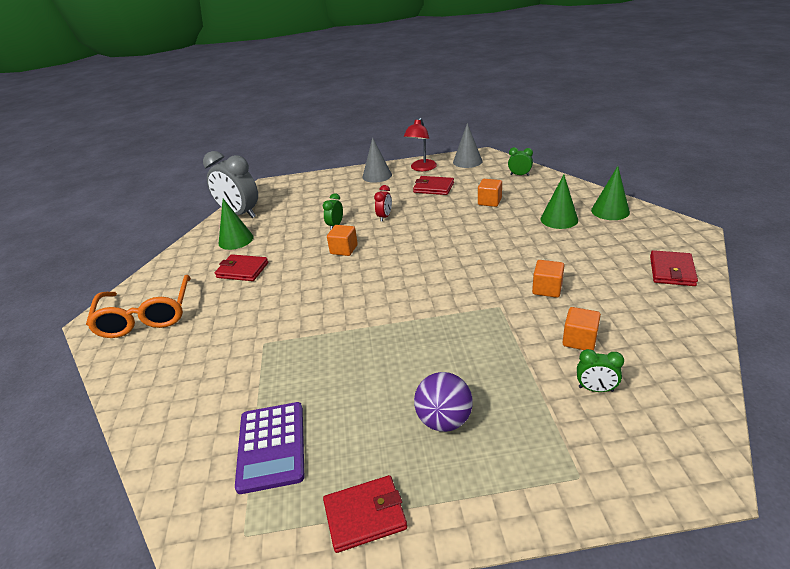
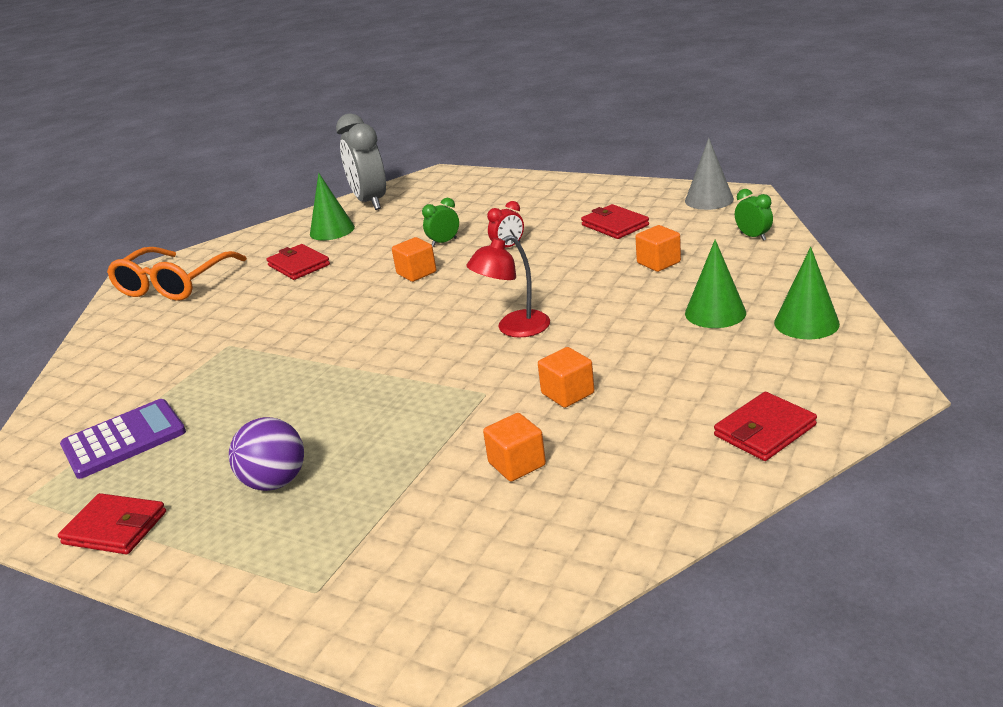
camera: 35 degrees right, 5 degrees down
(271, 446) = (124, 439): purple calculator -> purple calculator turned 150 degrees counterclockwise
(377, 175) = (569, 192): grey cone -> none
(421, 168) = (636, 195): red lamp -> red lamp (514, 329)
(595, 389) = (455, 521): green clock -> none

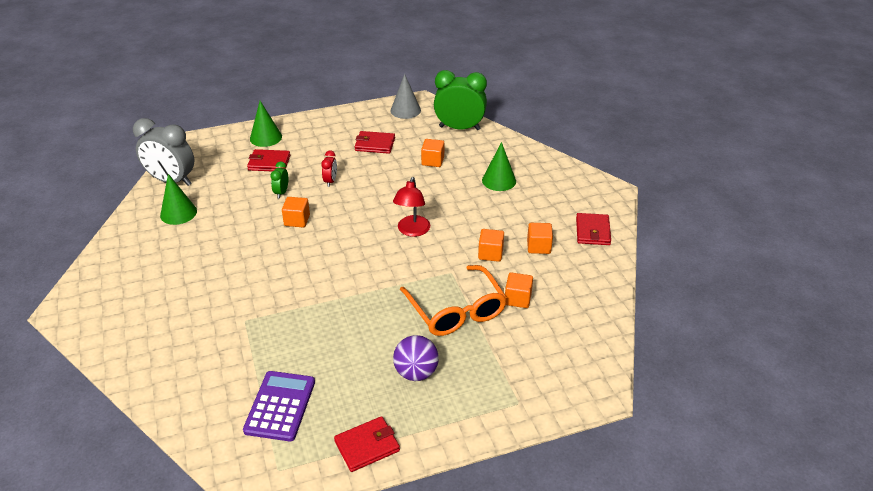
camera: 50 degrees left, 10 degrees up
(174, 284) = (115, 302): orange glasses -> orange glasses (456, 310)
(299, 265) = (198, 247): red wallet -> red wallet (269, 163)
(647, 414) = (538, 246): none -> orange cube
(753, 236) = (459, 128): green clock -> green clock, size x2.17
(806, 323) = (544, 170): green cone -> green cone (266, 137)

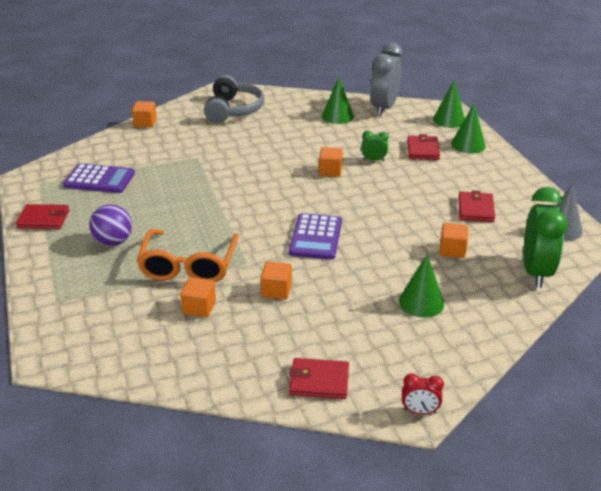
camera: 90 degrees right, 5 degrees down
(130, 296) = (233, 110): none -> grey headphones
(213, 143) = (449, 120): none -> green cone
(330, 181) = (397, 185): red clock -> red clock (419, 411)
(367, 446) = (43, 219): red wallet -> red wallet turned 60 degrees counterclockwise
(412, 231) = (316, 237): red lamp -> purple calculator
(456, 310) = (189, 265): orange glasses -> orange glasses turned 60 degrees counterclockwise
(538, 246) = (288, 329): orange cube -> orange cube (145, 123)

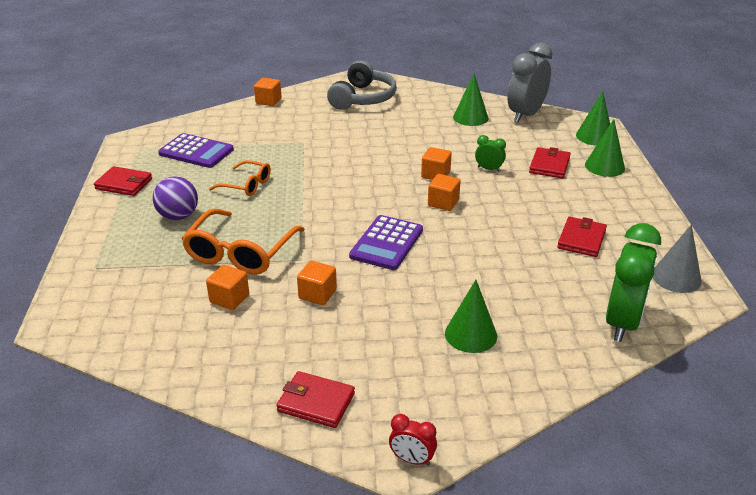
camera: 15 degrees right, 0 degrees up
(163, 204) = (246, 185): none -> orange glasses
(452, 250) = (533, 281): orange cube -> orange cube (443, 203)

